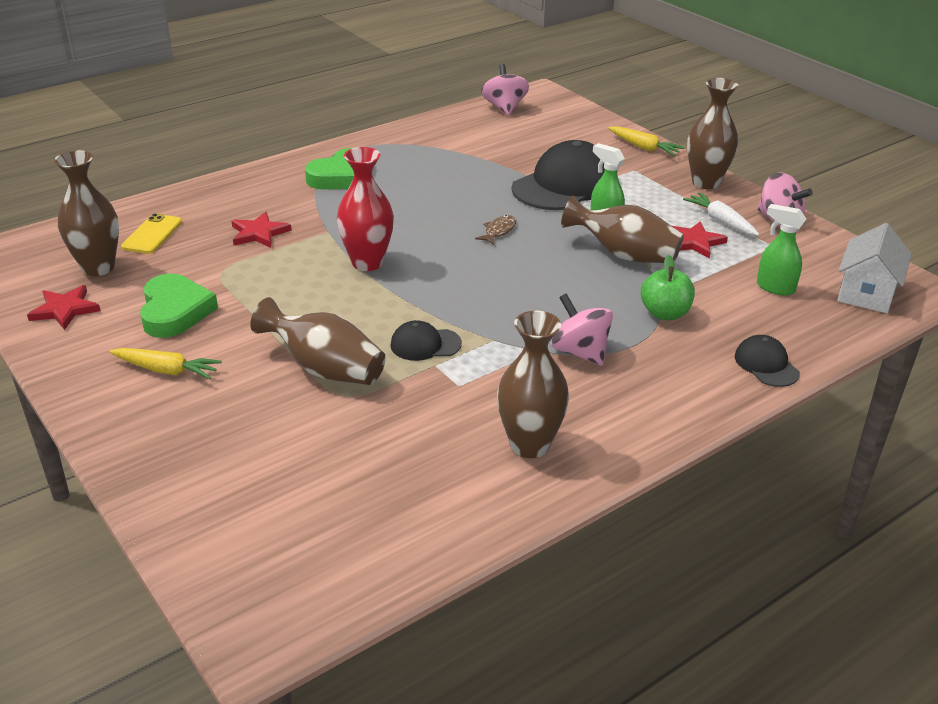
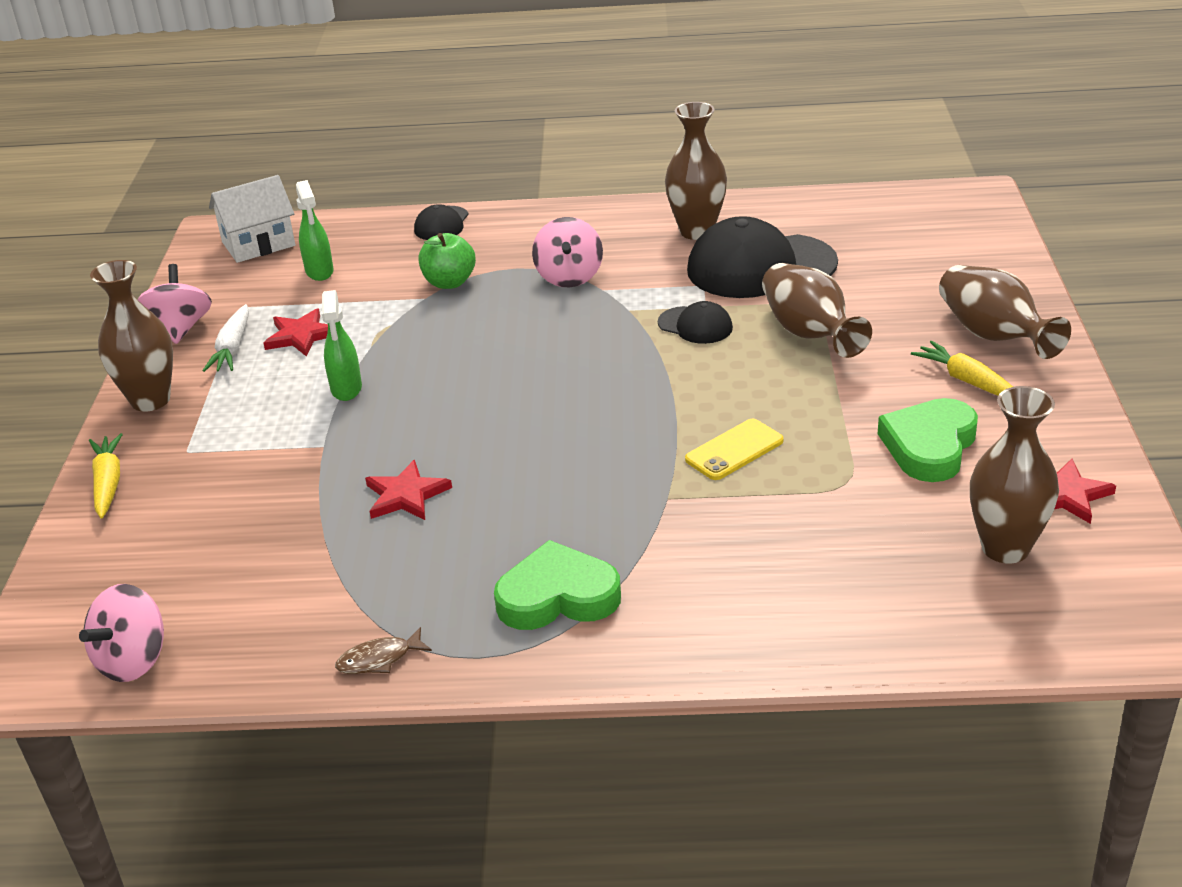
camera: 140 degrees left, 0 degrees up
(152, 234) = (908, 583): yellow phone -> yellow phone (734, 450)
(259, 233) = (758, 528): red star -> red star (406, 495)
(367, 263) = (663, 433): red vase -> none
(499, 231) = (470, 422): brown fish -> brown fish (379, 659)
(564, 185) = (302, 459): black cap -> black cap (760, 267)
(624, 255) = (390, 346): brown vase -> brown vase (993, 336)

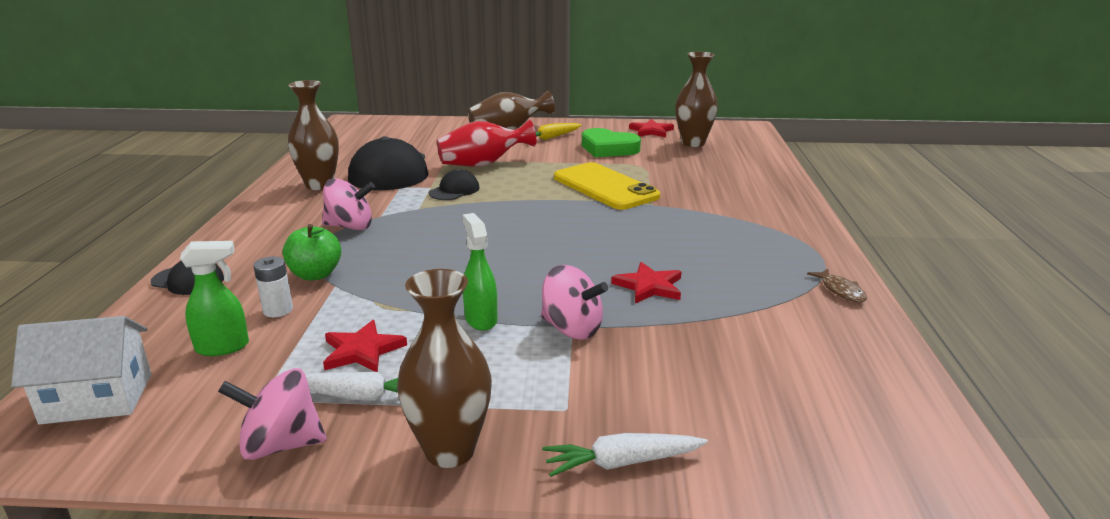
camera: 90 degrees left, 10 degrees down
(108, 483) = (622, 463): yellow carrot -> white carrot
(133, 660) = (897, 404): pink spinning top -> pink spinning top (572, 329)
(258, 244) = (97, 398): white house -> white house turned 75 degrees counterclockwise
(346, 389) = (480, 319): green spray bottle -> green spray bottle turned 105 degrees counterclockwise
(379, 280) = (278, 310): none -> white battery
(557, 596) = (756, 235): green heart -> none
(734, 450) = (605, 187): yellow phone -> yellow phone, size x1.80
(809, 333) = (483, 164): brown vase -> red vase

